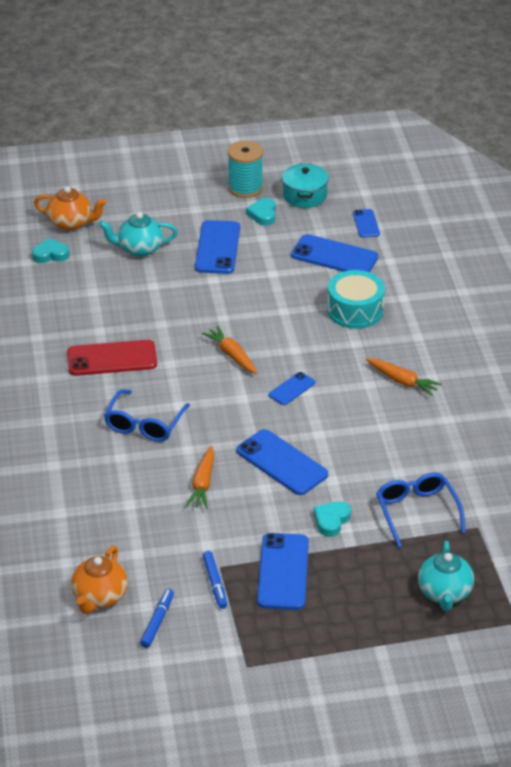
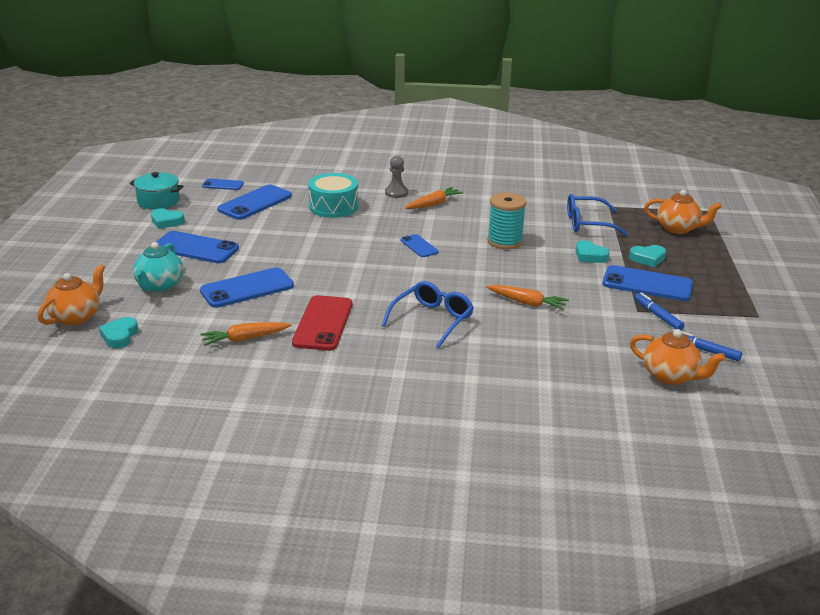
camera: 75 degrees left, 10 degrees down
(144, 424) = (432, 320): blue glasses -> blue glasses turned 90 degrees counterclockwise
(215, 583) = (657, 316): blue marker -> blue marker turned 120 degrees counterclockwise
(231, 355) = (357, 264): orange carrot -> orange carrot (245, 339)
(245, 188) = (118, 223): turquoise spool -> turquoise spool (505, 241)
(282, 463) = (512, 264): blue phone -> blue phone (247, 288)
(347, 569) = (648, 258): none -> turquoise heart
(416, 348) = (396, 193): none -> grey pawn
(444, 593) = (678, 228): turquoise teapot -> orange teapot

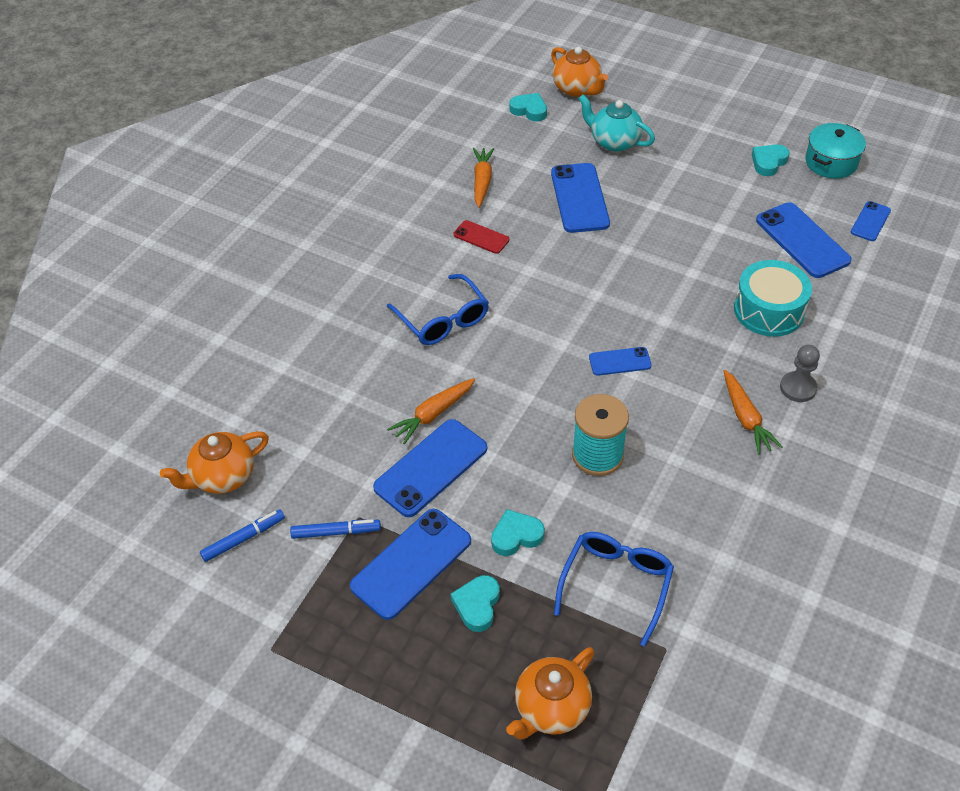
camera: 115 degrees right, 20 degrees up
(195, 248) = (690, 175): blue phone -> blue phone (431, 468)
(323, 323) = (481, 237): red phone -> red phone, size x0.54

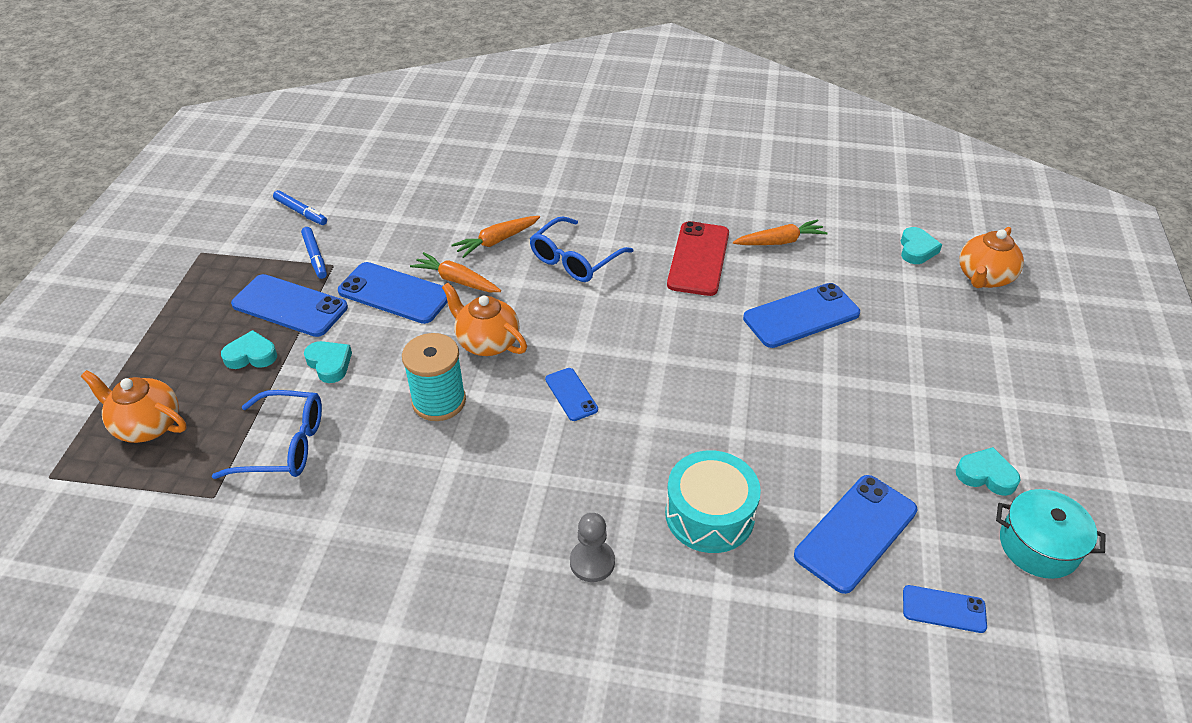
camera: 70 degrees right, 5 degrees down
(223, 477) = (358, 186): orange teapot -> orange teapot (487, 342)
(481, 237) = (698, 259): red phone -> red phone, size x1.84
(614, 142) = (915, 325): turquoise teapot -> none
(745, 418) = (527, 517): orange carrot -> orange carrot (497, 241)

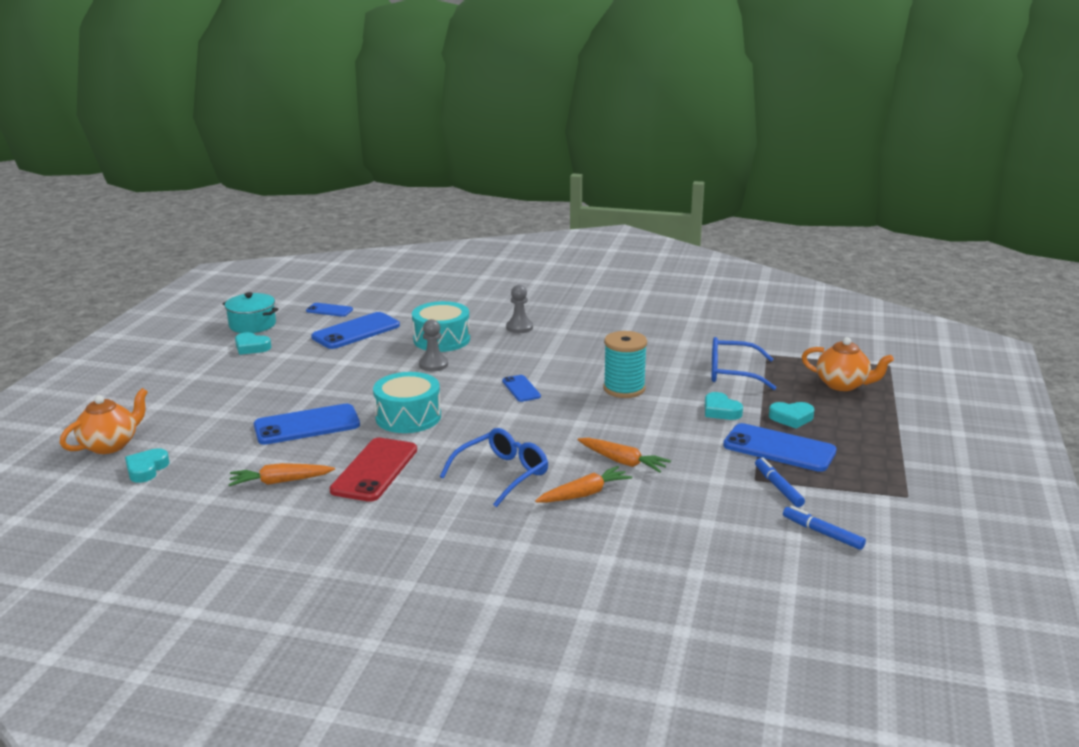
camera: 175 degrees left, 20 degrees down
(395, 293) = (681, 454): blue phone -> none
(487, 342) = (589, 419): orange teapot -> none
(694, 335) = (408, 417): none -> turquoise drum
(700, 443) = (433, 365): none -> grey pawn

